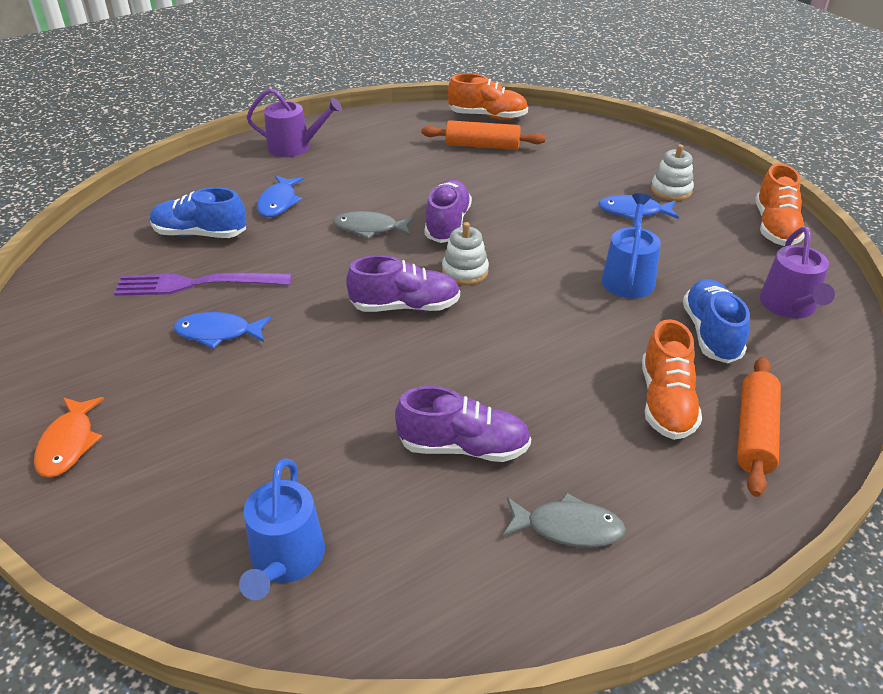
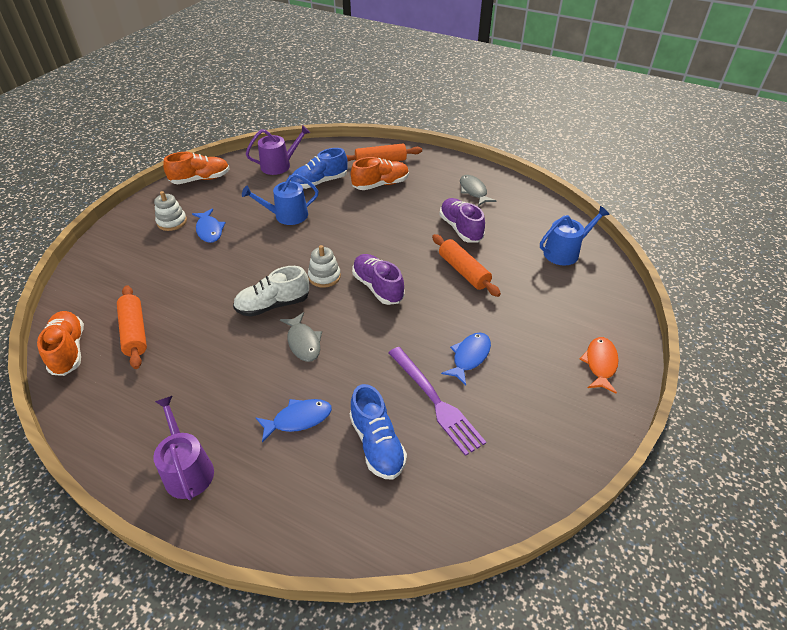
camera: 120 degrees left, 5 degrees up
(68, 444) = (600, 364): orange fish -> orange fish turned 45 degrees counterclockwise
(218, 333) = (469, 357): blue fish -> blue fish turned 120 degrees counterclockwise
(361, 400) = (464, 271): none -> orange rolling pin
(447, 224) = (273, 305): purple shoe -> white shoe

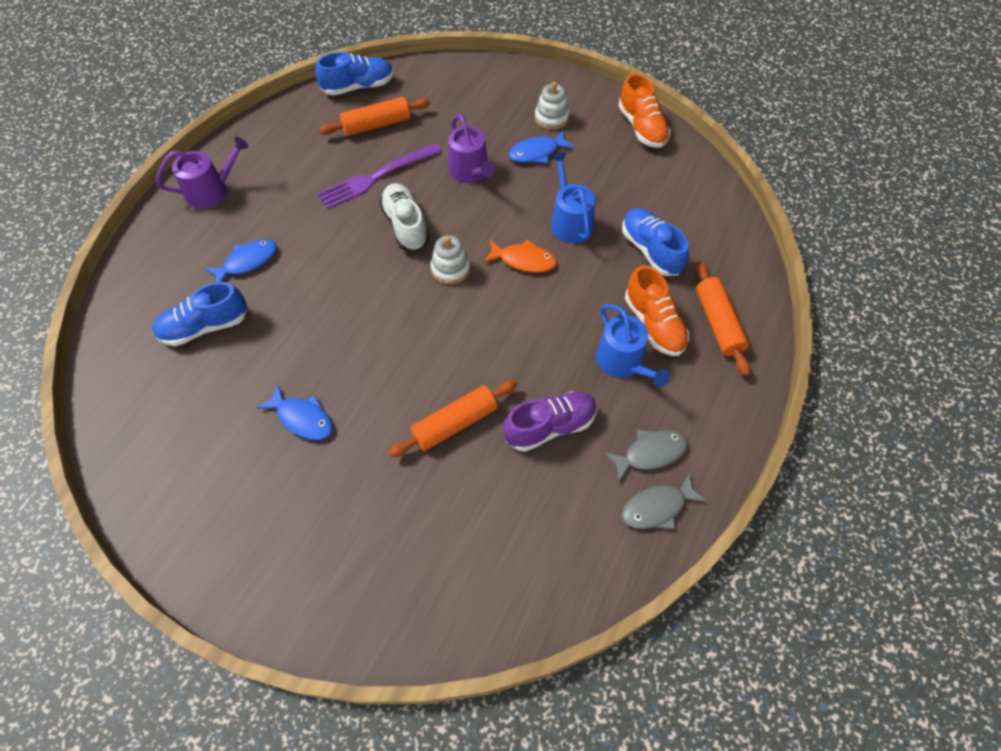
camera: 90 degrees right, 15 degrees up
(68, 350) = (358, 87): orange shoe -> blue shoe
(279, 165) = (687, 202): purple watering can -> purple watering can (470, 172)
(298, 419) = (247, 262): blue fish -> blue fish turned 105 degrees counterclockwise
(303, 342) = (346, 257): grey fish -> grey fish (657, 507)
(378, 287) = (429, 324): purple shoe -> none
(436, 402) = (244, 380): purple fork -> purple fork (375, 178)
(565, 252) = (495, 574): blue watering can -> blue watering can (623, 362)
(600, 364) = (268, 574): orange fish -> orange fish (524, 260)

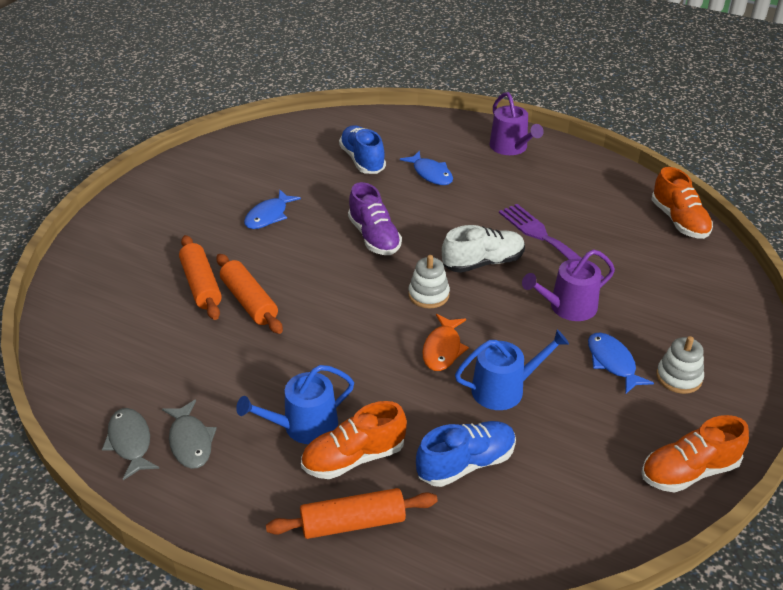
camera: 90 degrees right, 20 degrees down
(358, 87) = (679, 221): blue shoe -> orange shoe
(377, 125) = (623, 236): orange rolling pin -> orange rolling pin (201, 285)
(550, 426) = (235, 365): purple shoe -> purple shoe (374, 237)

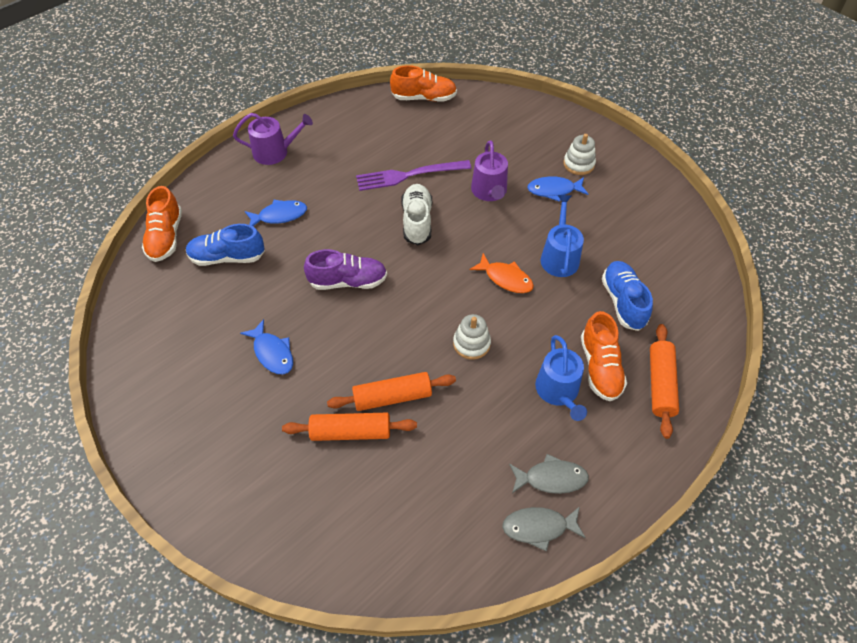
camera: 70 degrees left, 15 degrees up
(428, 295) = (440, 267): white stacking toy -> white stacking toy (471, 343)
(689, 471) = (658, 193): orange shoe -> orange shoe (166, 237)

